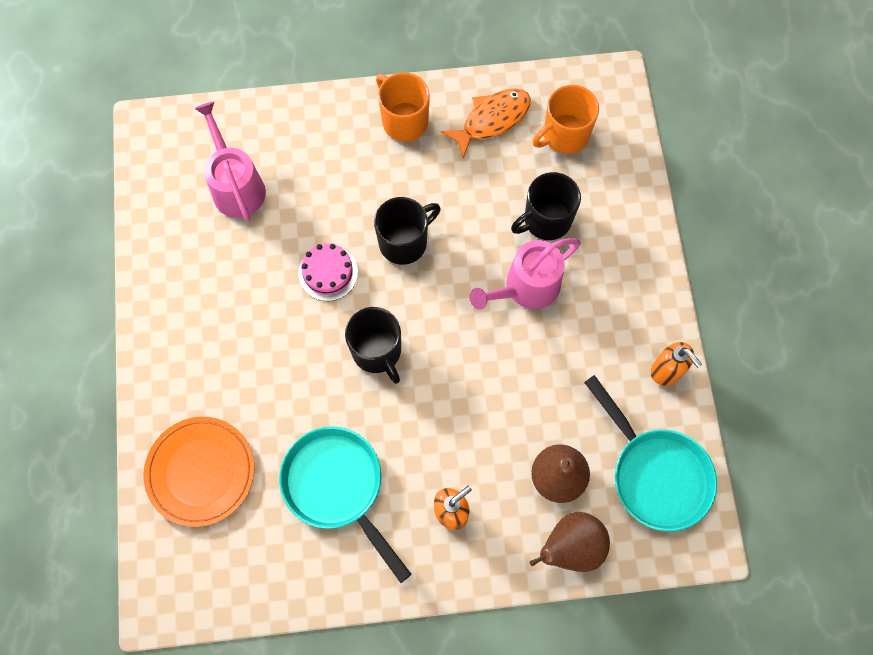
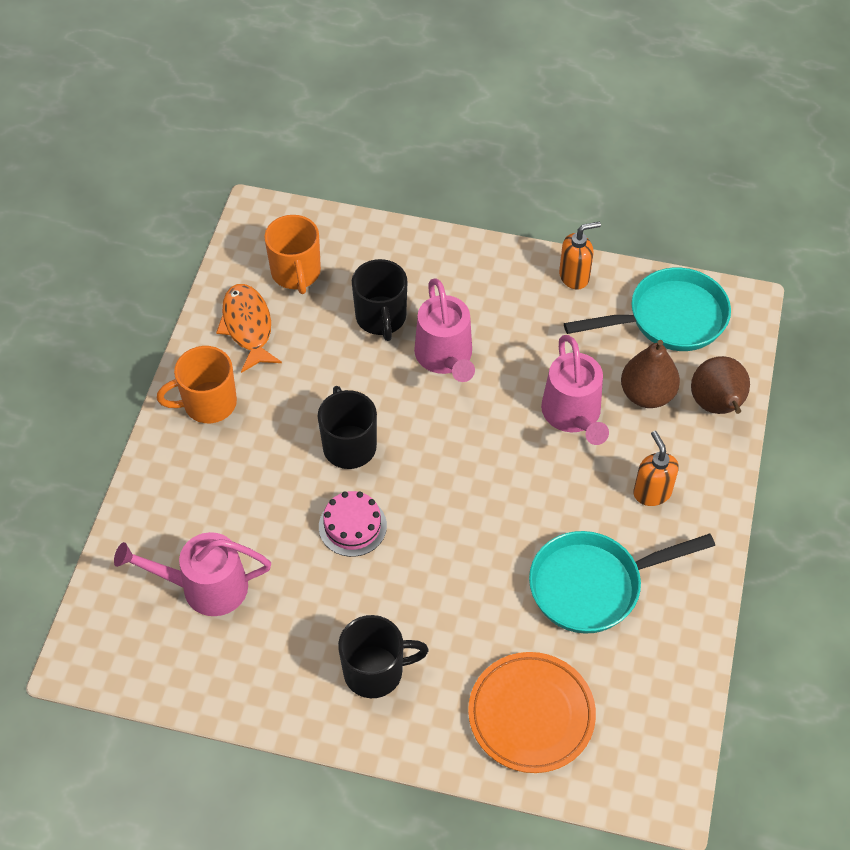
camera: 70 degrees left, 15 degrees down
(377, 351) = (460, 506): black mug -> black mug (375, 671)
(508, 417) = (573, 415): none -> pink watering can

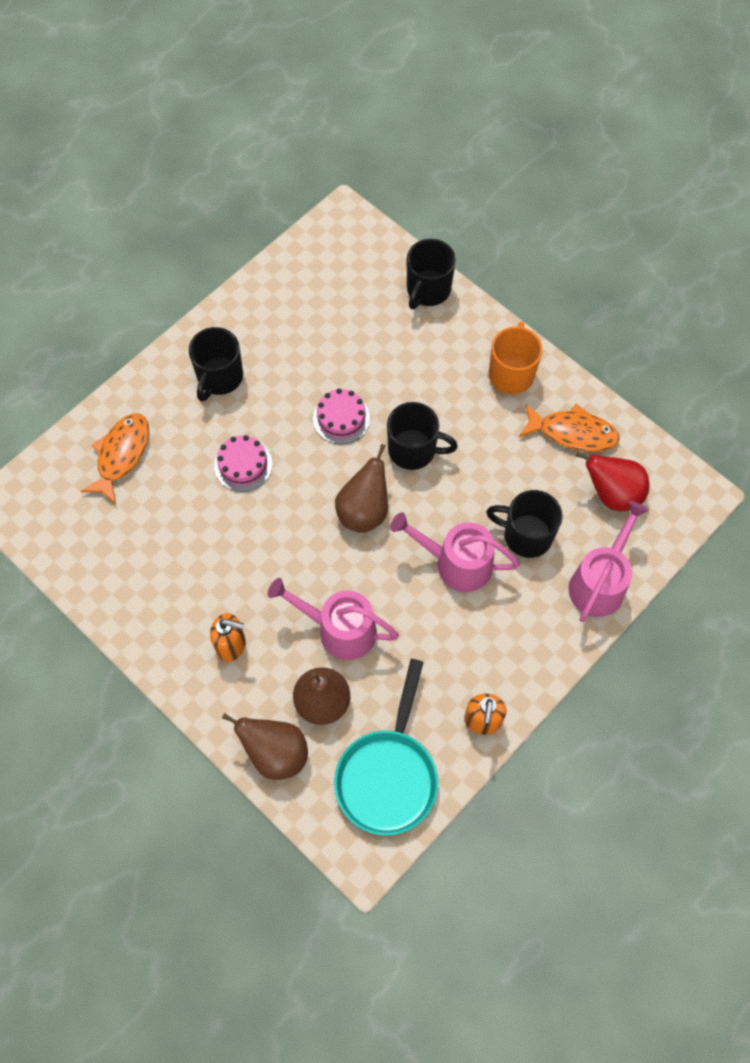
camera: 120 degrees right, 10 degrees up
(142, 525) = (428, 290): none -> black mug
(205, 587) = (352, 307): pink watering can -> pink watering can (600, 583)
(296, 273) = (612, 494): orange mug -> red pear
(443, 454) = (364, 511): none -> brown pear
(464, 587) = (243, 465): none -> pink cake
(531, 714) = (121, 455): orange plate -> orange fish
(593, 586) = (184, 552): turquoise pan -> none

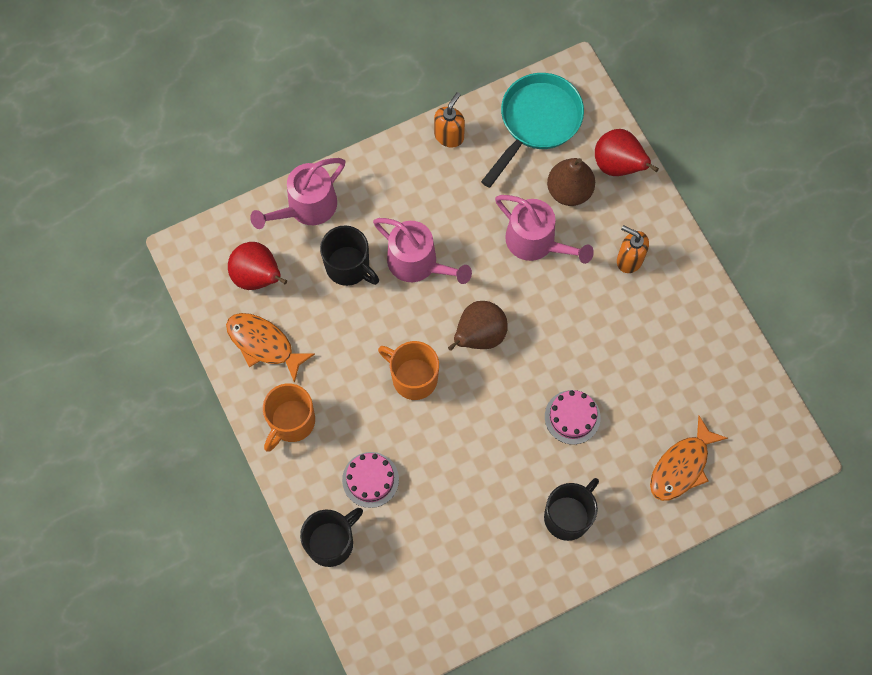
camera: 160 degrees left, 5 degrees up
(275, 753) = (618, 165): brown pear -> red pear
(341, 418) = (467, 432): pink cake -> pink cake (370, 479)
(413, 450) = (413, 378): black mug -> orange mug

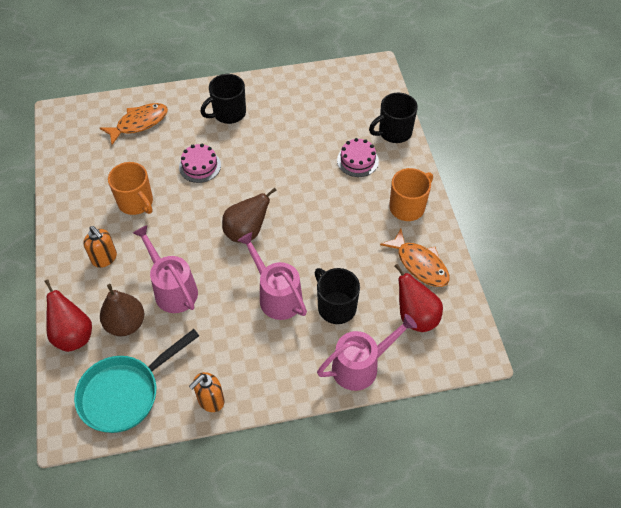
camera: 165 degrees left, 15 degrees down
(413, 378) = (307, 215): orange mug -> orange mug (136, 202)

